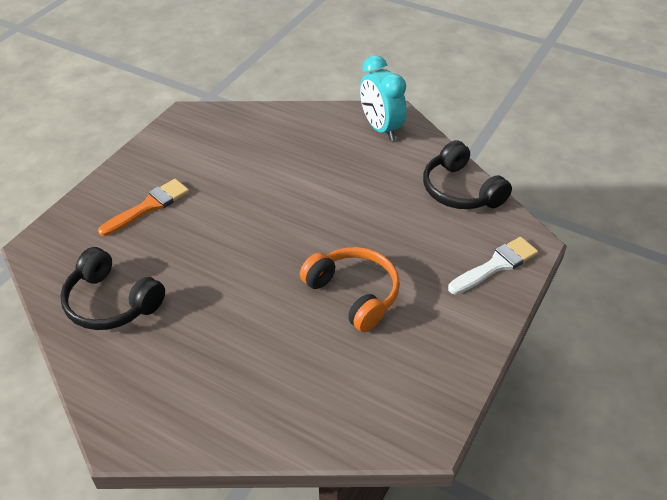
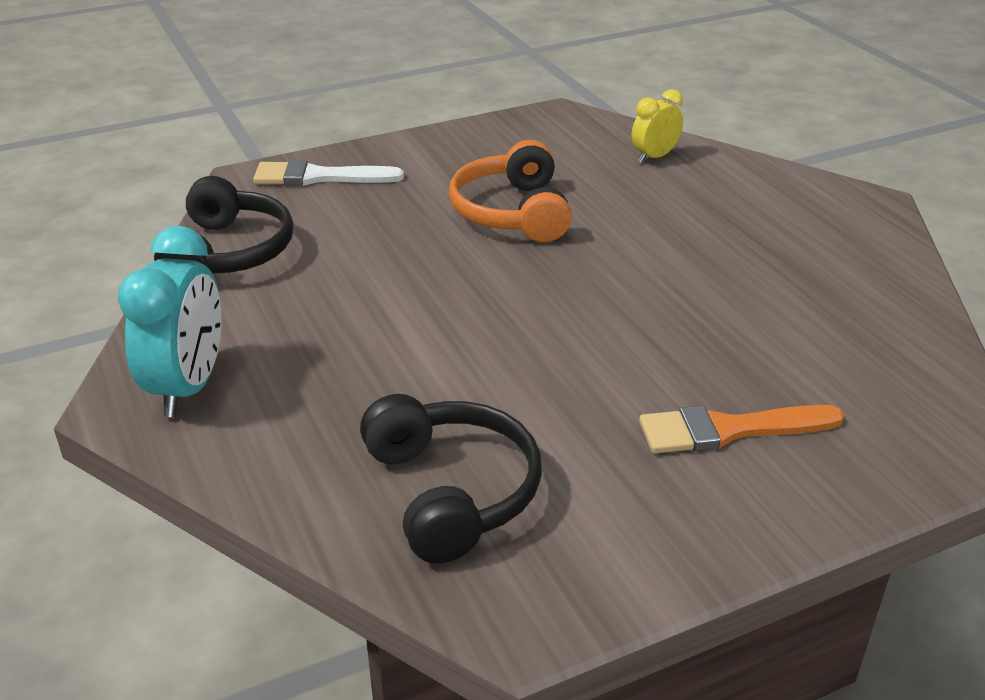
camera: 145 degrees left, 10 degrees down
(111, 302) = (847, 317): black headphones -> black headphones (451, 492)
(309, 411) = (654, 157): none -> yellow clock

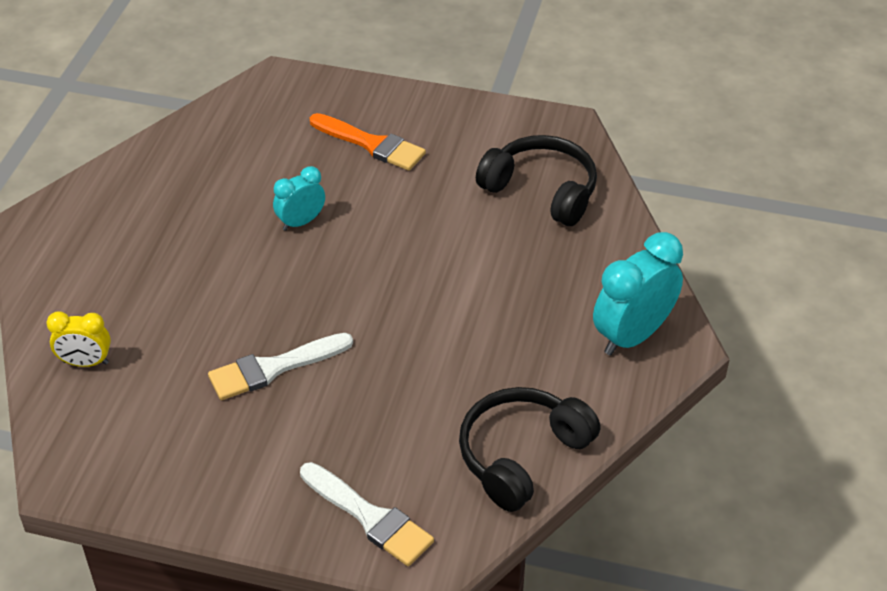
camera: 140 degrees left, 10 degrees up
(451, 492) = (541, 191): black headphones -> black headphones turned 105 degrees clockwise
(512, 212) = (273, 368): orange headphones -> white brush
(665, 314) = (301, 222): none -> turquoise clock

